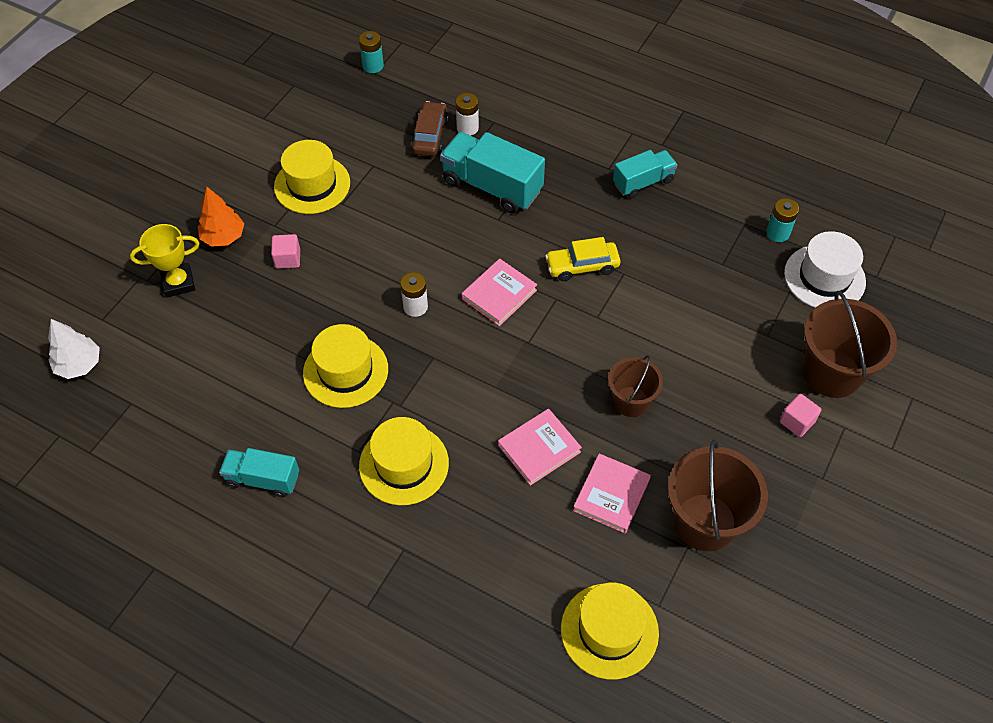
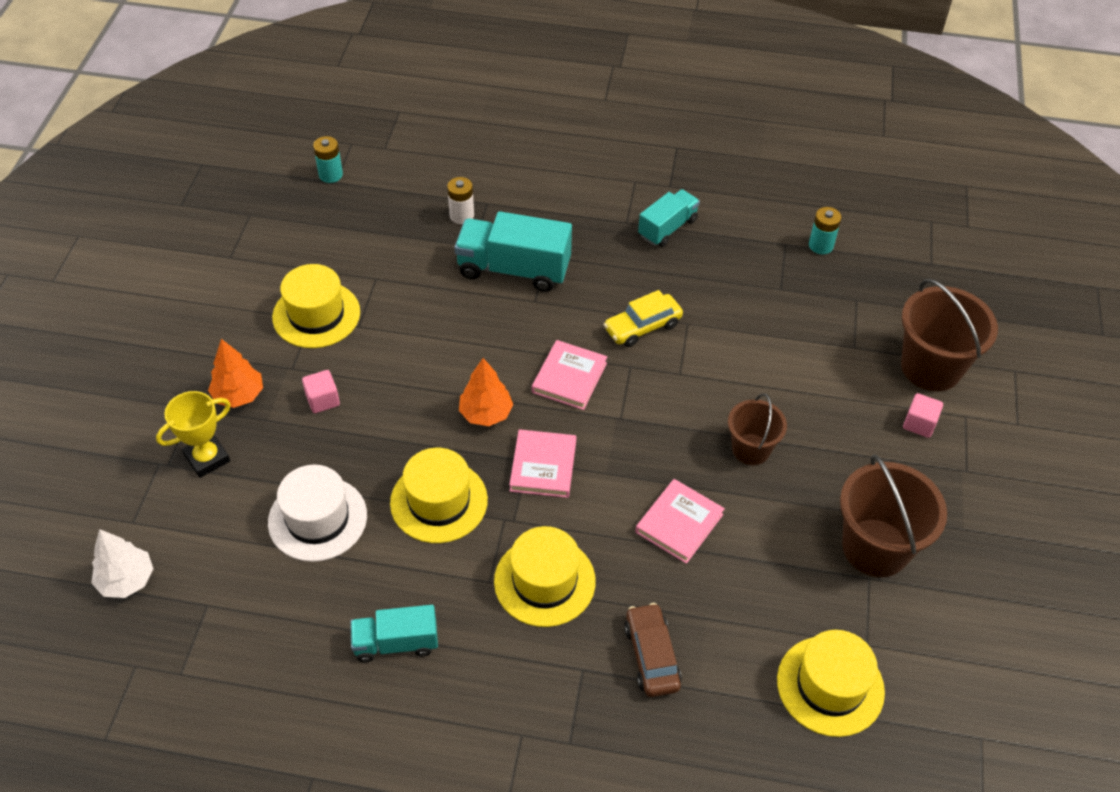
camera: 20 degrees left, 5 degrees down
(415, 307) = (486, 413): white battery -> orange tree
(430, 136) = (425, 233): brown car -> brown car (651, 656)
(611, 495) = (772, 549): pink book -> pink book (543, 466)
(824, 277) = (883, 277): white hat -> white hat (317, 519)

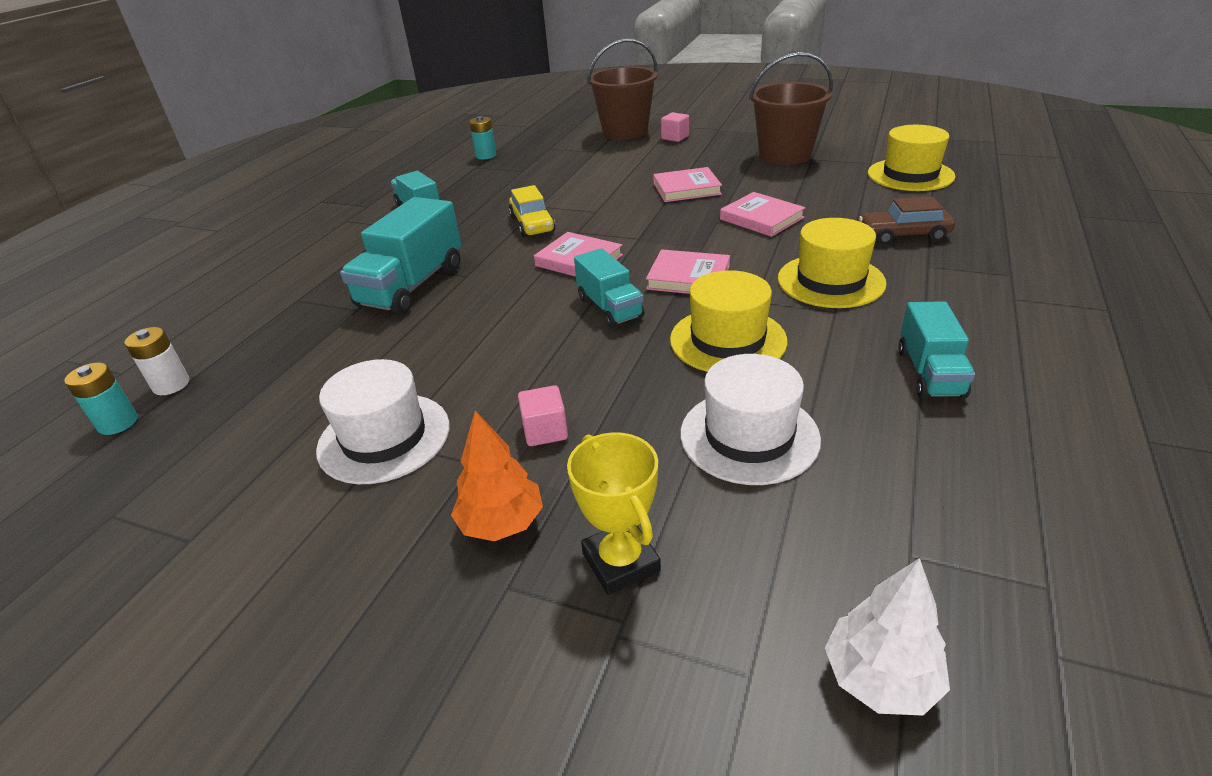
camera: 75 degrees left, 15 degrees down
(316, 315) = (384, 437): yellow hat -> white hat
(461, 216) = (301, 316): white battery -> white battery (171, 385)
(486, 413) = (610, 308): orange tree -> turquoise truck
(751, 449) = (686, 189): brown bucket -> pink book

